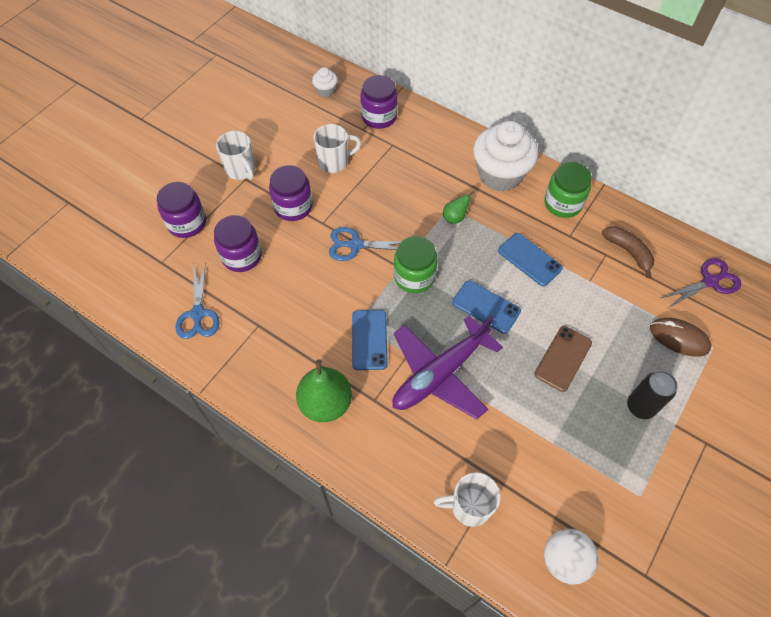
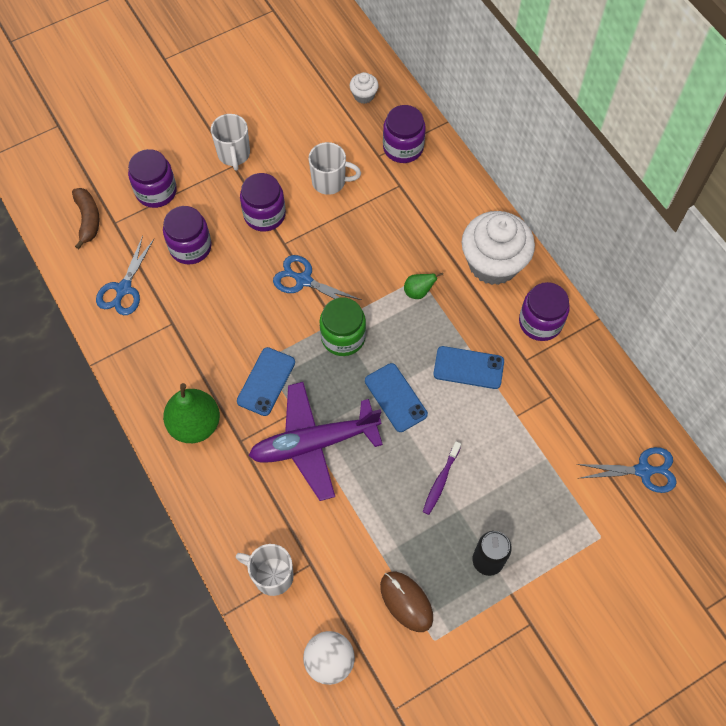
camera: 25 degrees right, 5 degrees up
(529, 259) = (468, 367): blue phone -> blue phone turned 60 degrees counterclockwise
(563, 203) = (540, 322): green jar -> purple jar
(563, 358) = (440, 481): brown phone -> purple toothbrush
(628, 252) = (577, 403): brown banana -> brown banana (88, 220)
(679, 338) = (571, 513): brown mouse -> brown mouse (406, 601)
(710, 281) = (643, 470): purple scissors -> blue scissors

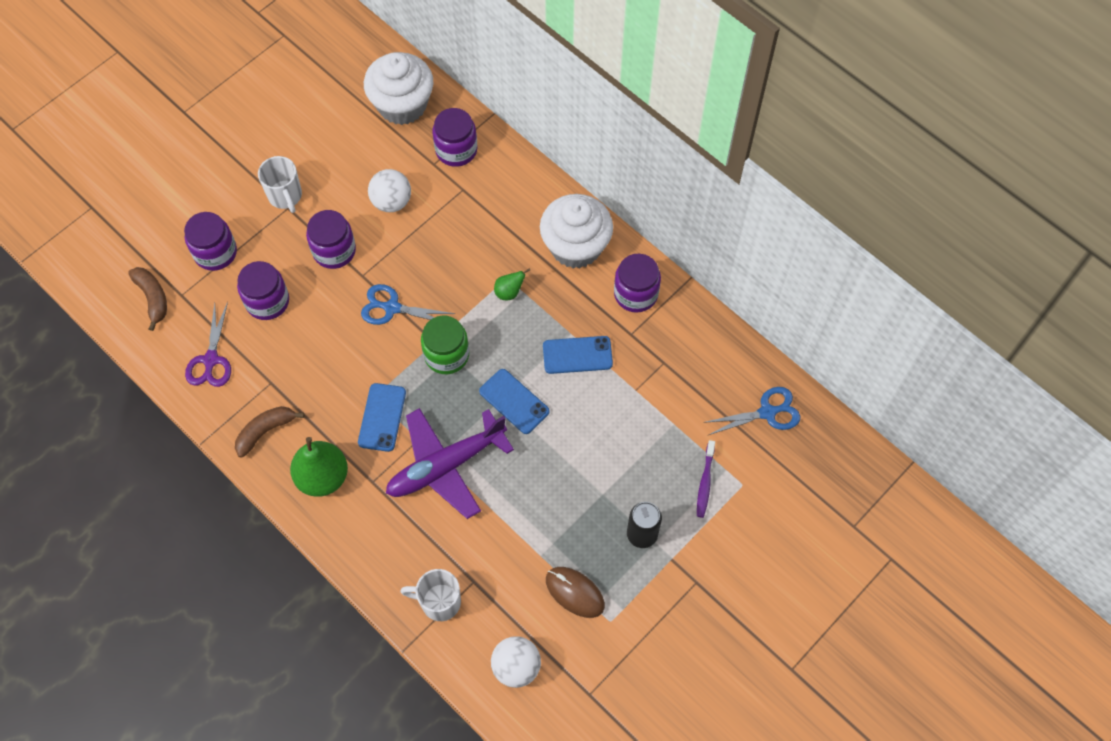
camera: 15 degrees left, 0 degrees up
(124, 289) = (211, 360): blue scissors -> purple scissors
(154, 368) = (265, 431): none -> brown banana
(330, 182) = (391, 202): white mug -> white ball
(364, 95) = (402, 105): white cupcake -> white cupcake, size x2.27
(440, 481) = (578, 471): purple toothbrush -> purple toothbrush (705, 482)

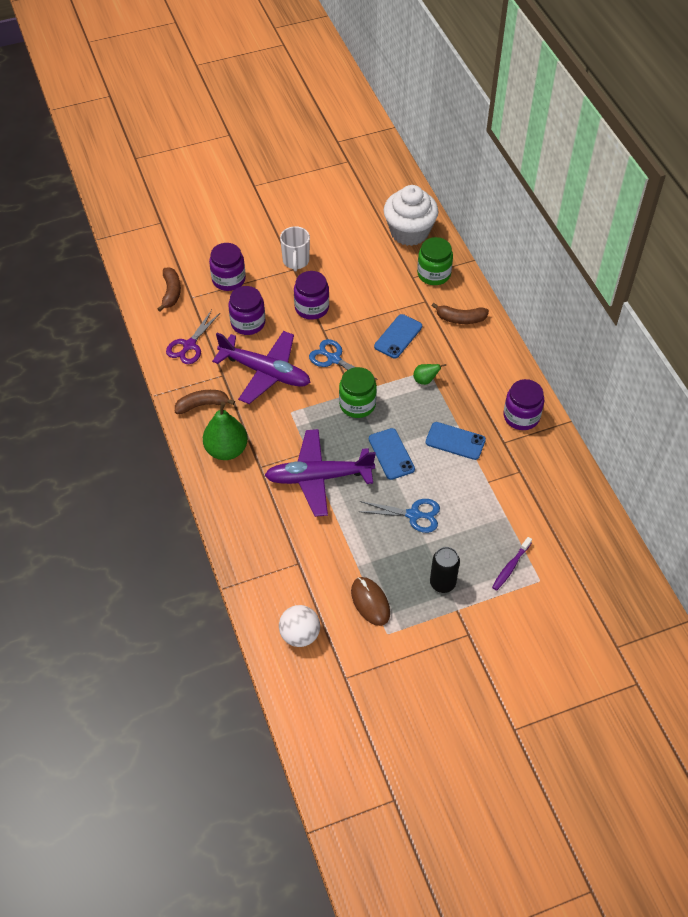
camera: 25 degrees right, 10 degrees down
(320, 358) = (265, 372): none -> purple plane
(382, 417) = (289, 427): blue phone -> blue phone (398, 336)
(391, 202) = (369, 291): white ball -> none
(439, 602) = (266, 566): white mug -> none
(456, 150) = (434, 274): purple jar -> green jar
(513, 197) = (460, 319): none -> brown banana
(575, 246) = (491, 368): white cupcake -> none
(767, 412) = (585, 537): blue scissors -> blue scissors (413, 514)

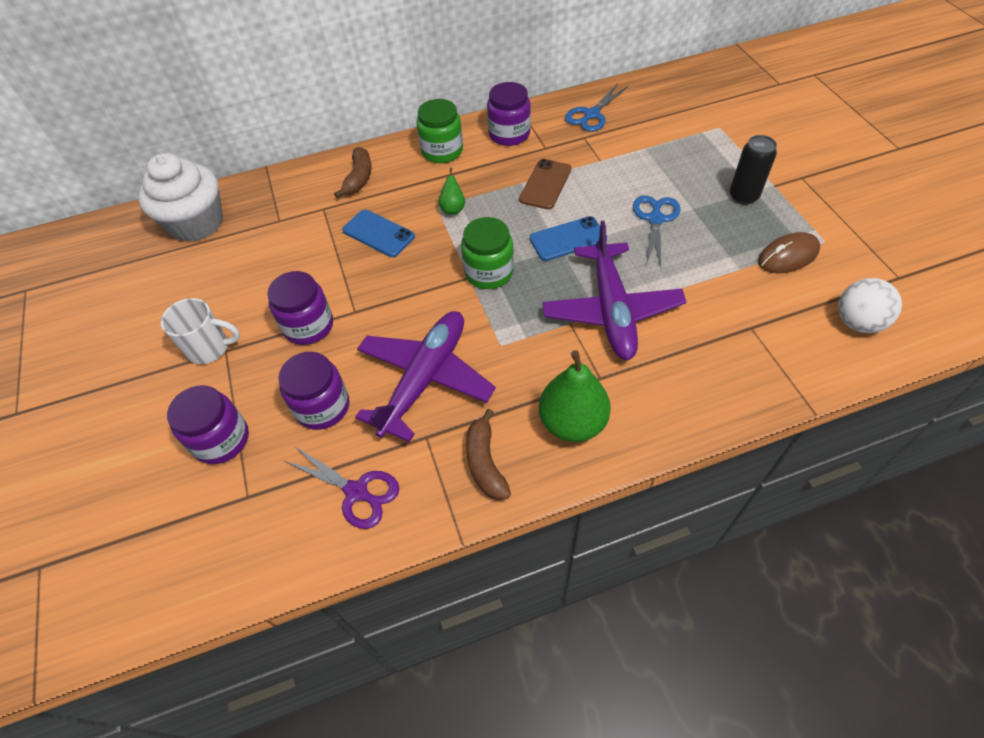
camera: 85 degrees left, 0 degrees up
(171, 292) = (227, 532): brown banana -> none
(333, 359) = (408, 298): blue scissors -> blue scissors (591, 115)
(434, 274) = (279, 201): green jar -> green jar (442, 151)
(455, 441) = (545, 184): blue phone -> brown phone
(510, 567) = (708, 146): purple toothbrush -> none

